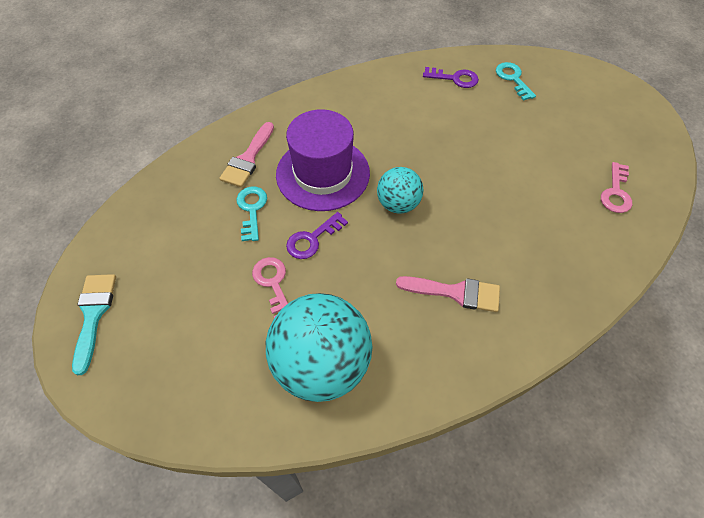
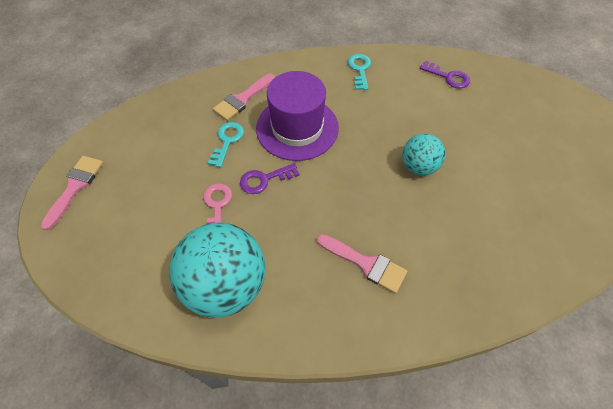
camera: 20 degrees right, 0 degrees up
(93, 314) = (75, 187): turquoise brush -> pink brush
(398, 204) = (349, 172): turquoise ball -> turquoise ball (418, 166)
(513, 79) = (503, 91): turquoise key -> turquoise key (359, 70)
(616, 192) = (559, 221): pink key -> none

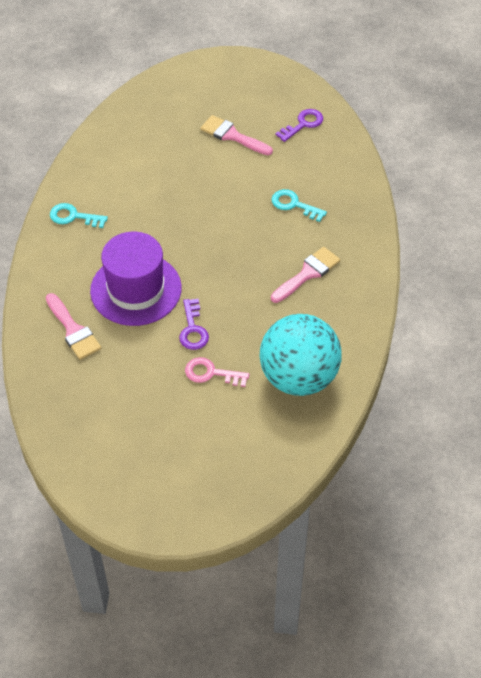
camera: 75 degrees left, 5 degrees down
(75, 187) = (141, 500): pink brush -> pink brush (232, 136)
(227, 141) = (130, 353): turquoise key -> turquoise key (294, 205)
(418, 166) = (220, 208): turquoise ball -> none
(448, 77) = (117, 149): purple key -> purple key (303, 124)

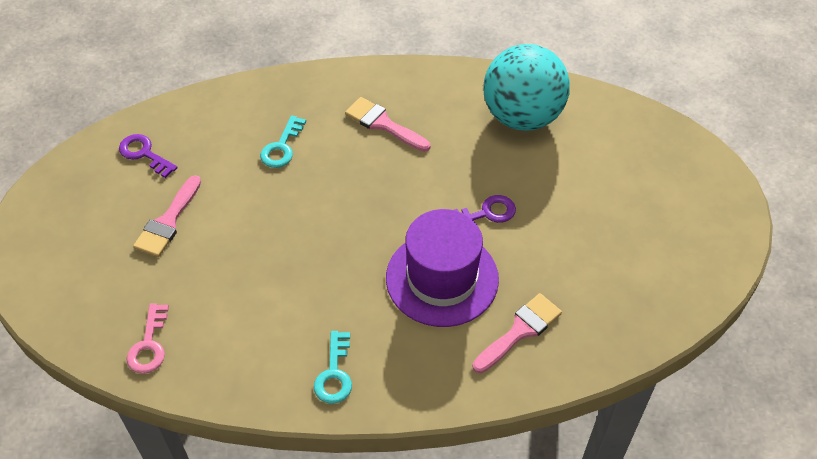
camera: 100 degrees left, 0 degrees up
(211, 373) = (540, 187): pink key -> pink key (149, 345)

